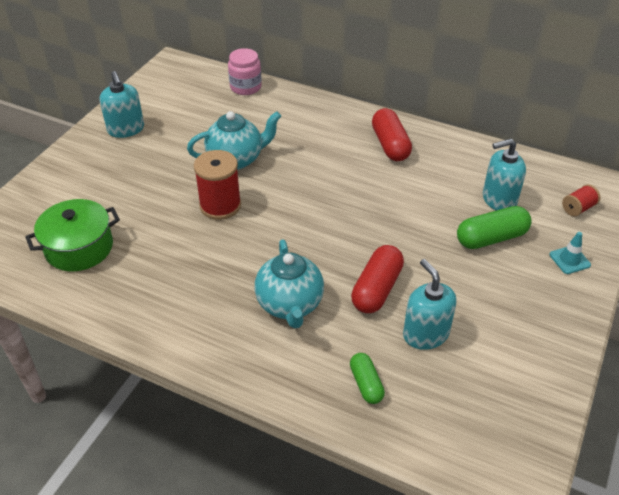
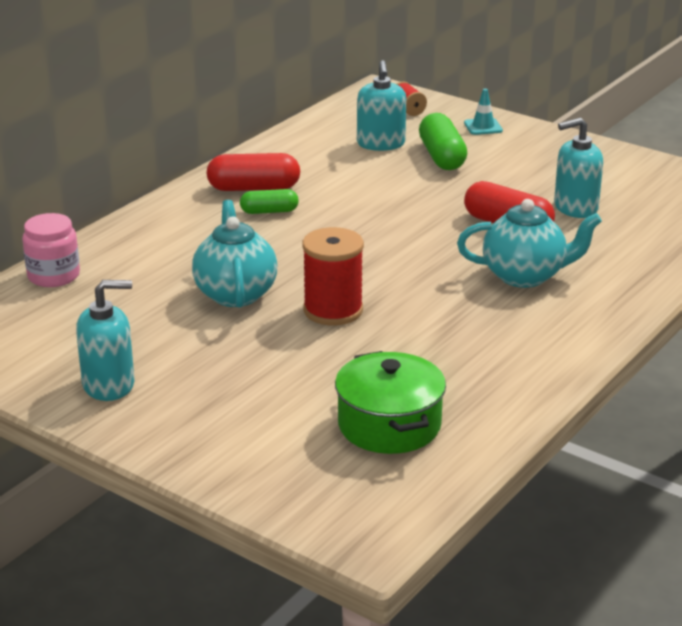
camera: 80 degrees left, 15 degrees down
(366, 384) = (640, 245): green capsule -> green capsule (269, 211)

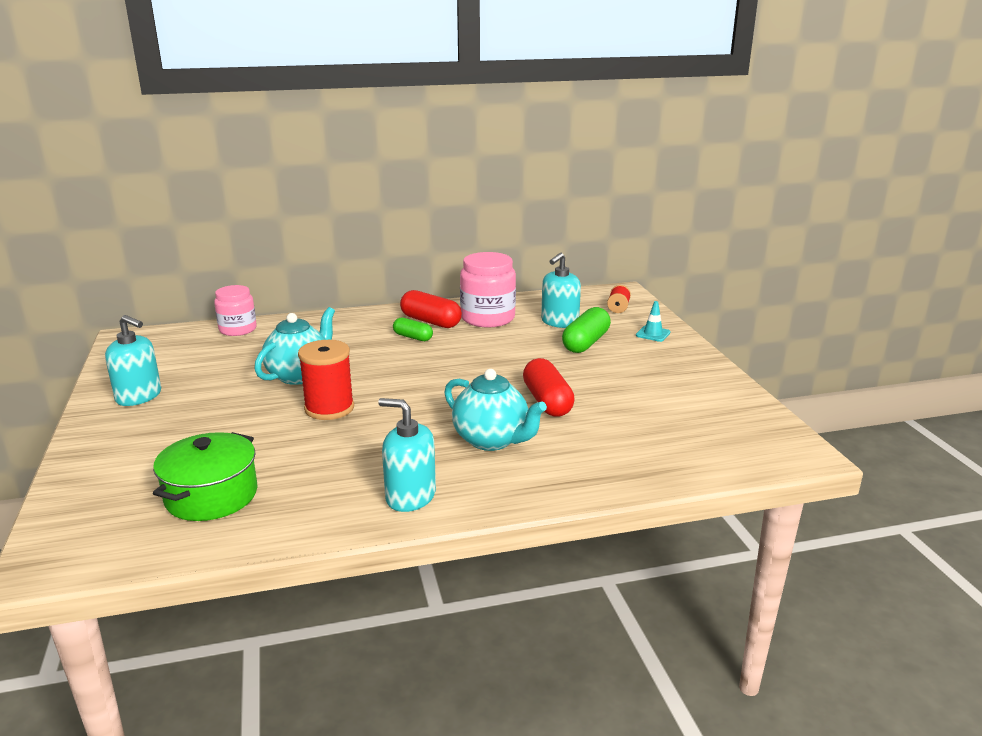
camera: 40 degrees right, 5 degrees down
(304, 164) = (488, 318): none -> pink jar
(575, 208) = (621, 409): turquoise soap dispenser -> turquoise soap dispenser (410, 496)

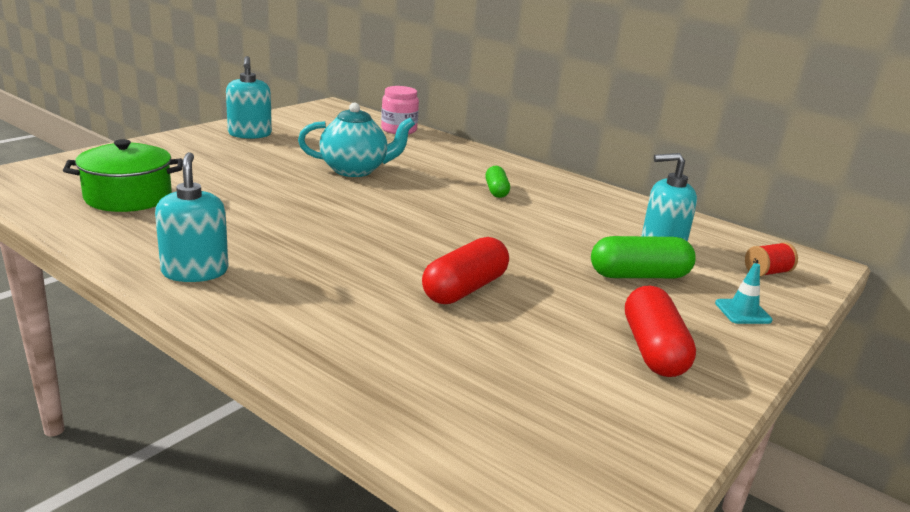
camera: 50 degrees right, 0 degrees up
(329, 408) = (313, 196): red spool -> none
(431, 321) = (542, 189): red capsule -> red capsule (653, 350)
(488, 318) = (598, 211): pink jar -> none
(492, 440) = (343, 281): turquoise teapot -> none

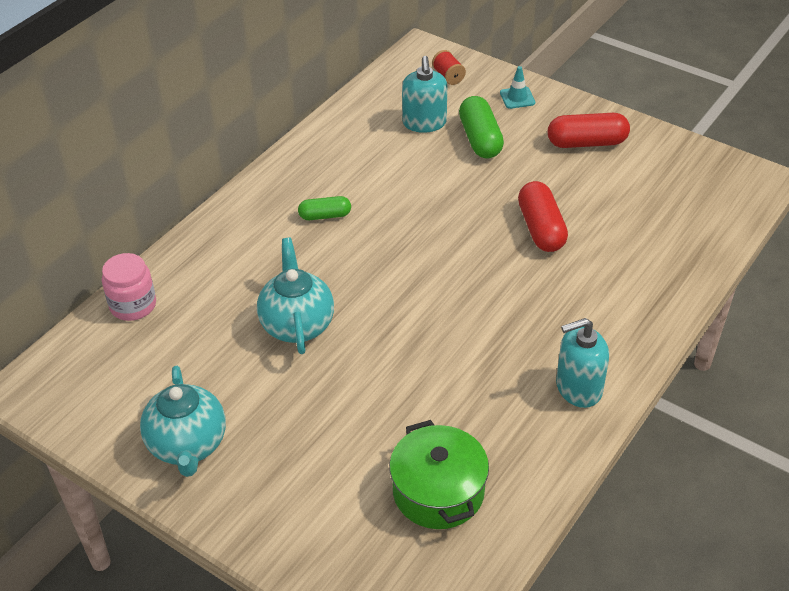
camera: 90 degrees left, 20 degrees up
(250, 134) = (188, 446): turquoise soap dispenser -> turquoise teapot
(464, 289) = (541, 229): red capsule -> red capsule turned 45 degrees clockwise

